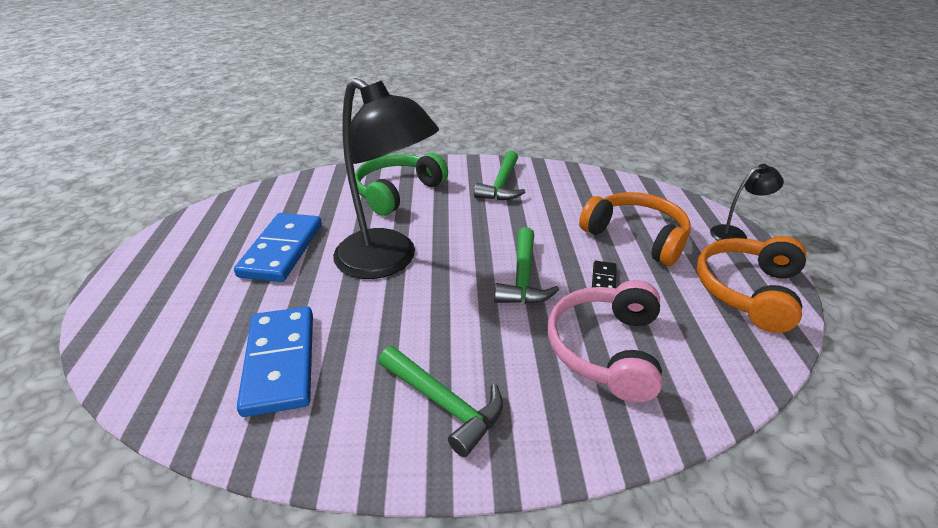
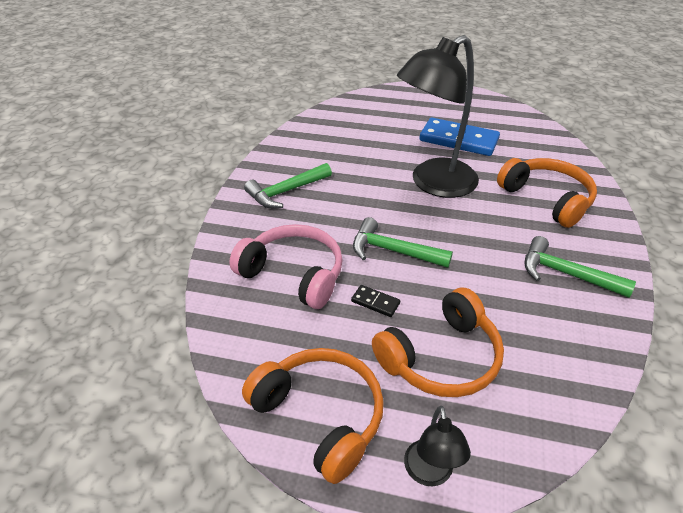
camera: 105 degrees right, 5 degrees up
(280, 362) = (345, 140): blue domino -> none
(398, 192) = (547, 199): green headphones -> orange headphones

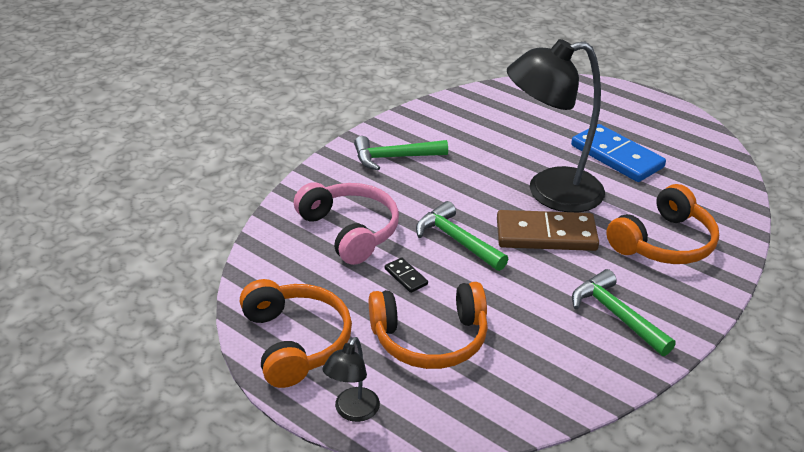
camera: 25 degrees right, 5 degrees down
(459, 221) = (546, 235): none -> brown domino
(547, 199) = (663, 242): orange headphones -> orange headphones turned 60 degrees clockwise

